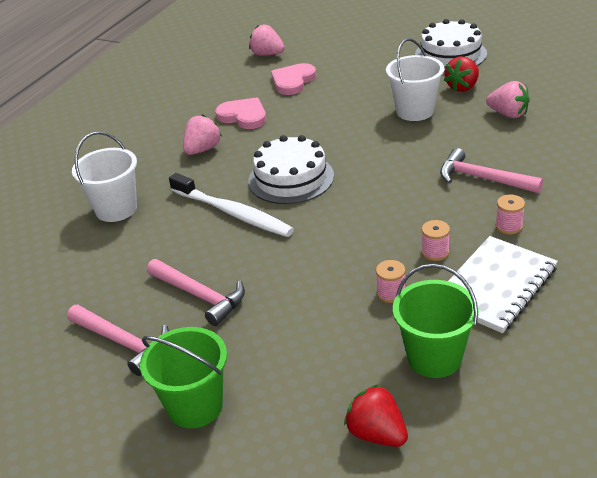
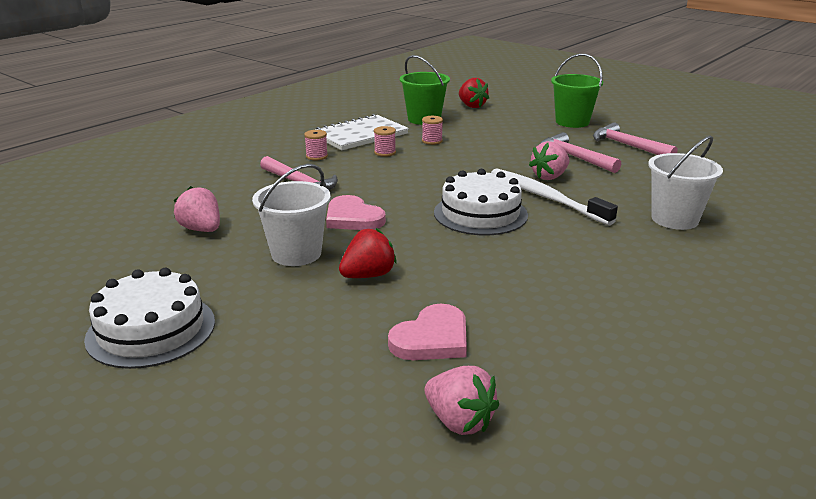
camera: 170 degrees left, 10 degrees down
(202, 149) = (583, 260): pink strawberry -> pink strawberry (549, 177)
(243, 116) = (525, 294): pink heart -> pink heart (353, 218)
(462, 87) = (205, 271): red strawberry -> red strawberry (368, 275)

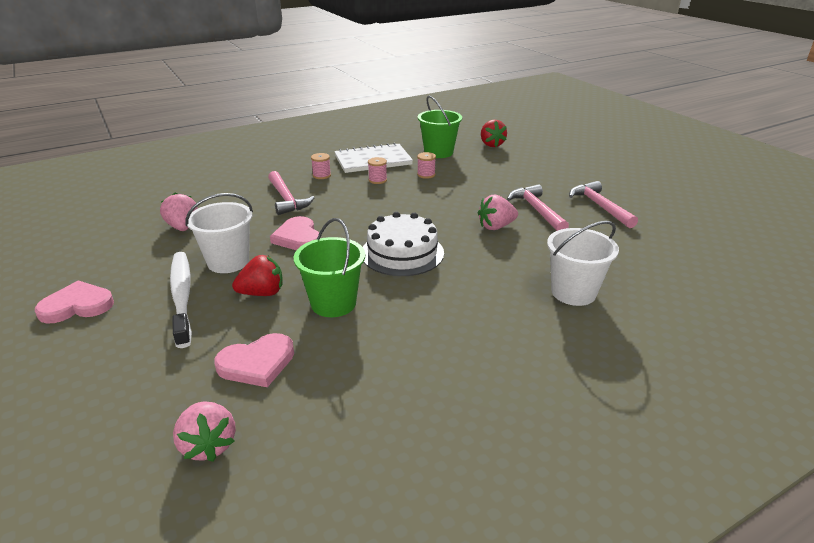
camera: 20 degrees right, 5 degrees up
(151, 330) = (77, 306): white cake -> pink heart
(545, 197) = (473, 247): white toothbrush -> white toothbrush (182, 296)
(572, 122) = (569, 173): green bucket -> green bucket (333, 303)

